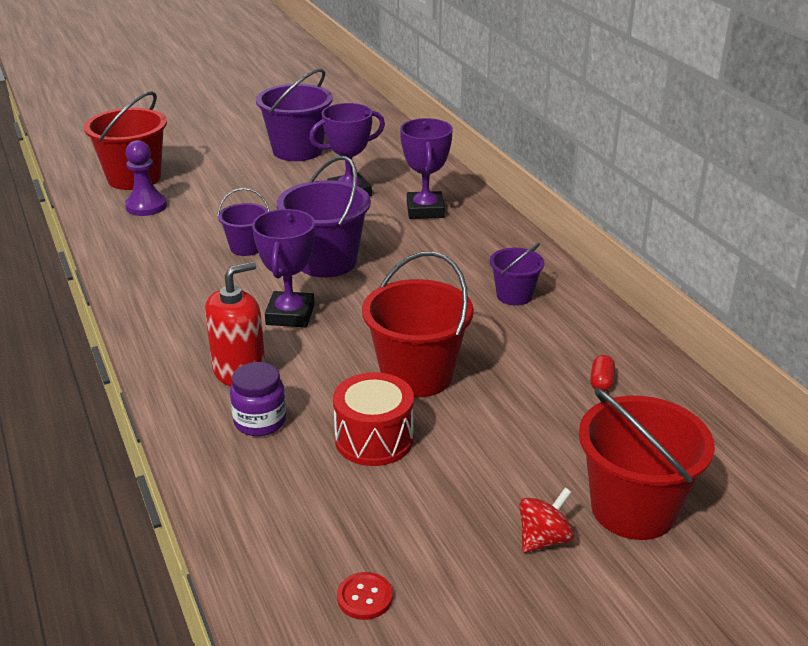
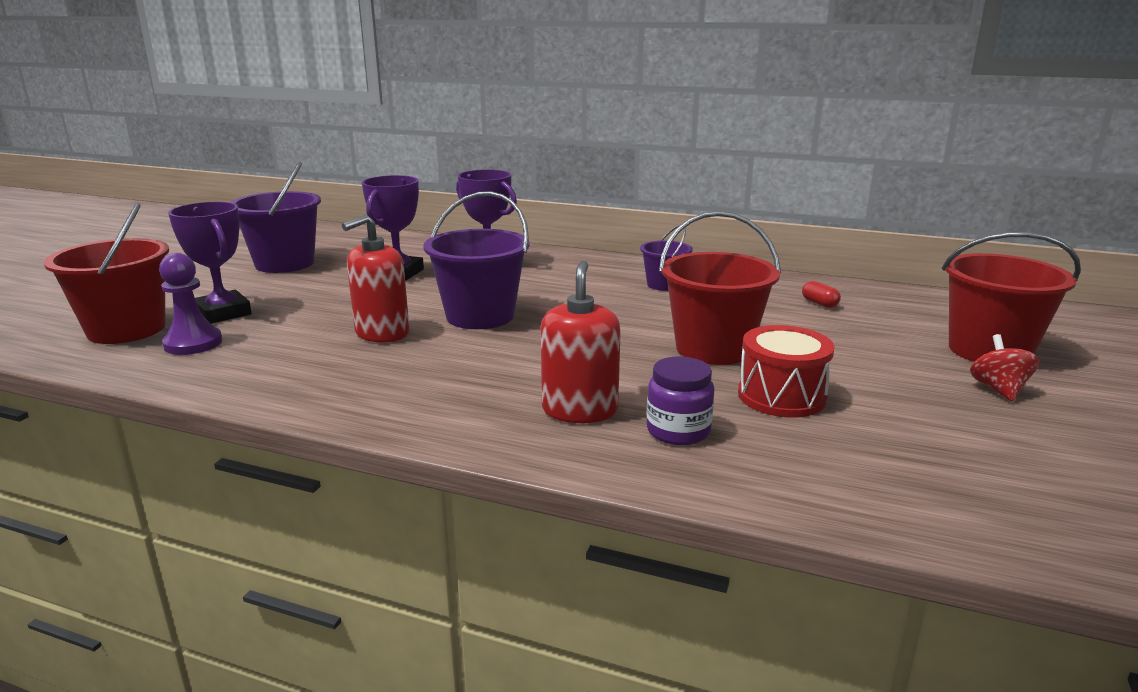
camera: 45 degrees left, 10 degrees down
(246, 247) = (382, 333): purple bucket -> red soap dispenser
(290, 315) = (530, 357): purple trophy -> purple trophy (223, 313)
(365, 597) = (1018, 486): red button -> none

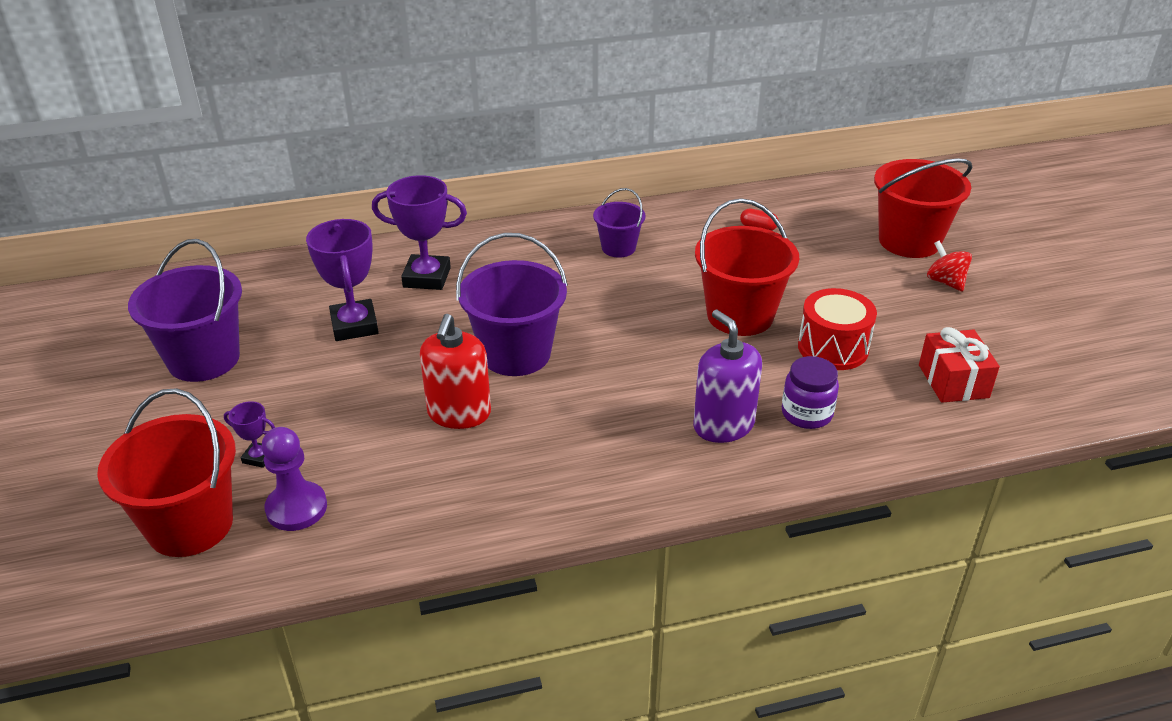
camera: 35 degrees left, 15 degrees up
(223, 313) = (258, 457): purple trophy -> purple trophy, size x0.49
(579, 410) = (723, 425): red soap dispenser -> purple soap dispenser
(900, 466) = (953, 381): none -> red gift

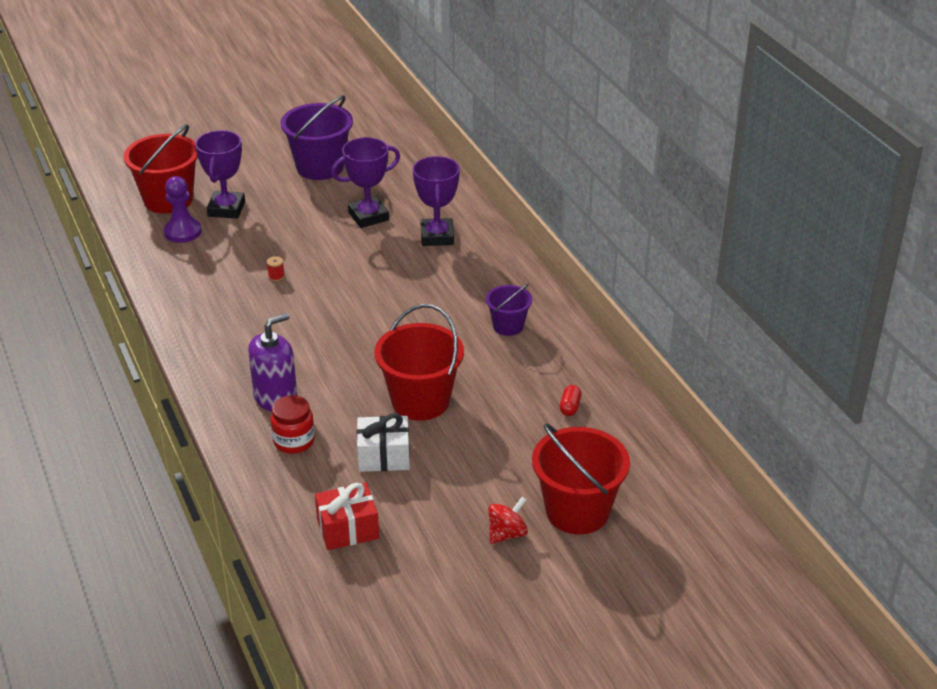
camera: 80 degrees right, 0 degrees up
(258, 457) = (226, 209): purple trophy -> purple trophy, size x2.05
(459, 413) = (276, 277): red soap dispenser -> red spool
(516, 354) = (347, 291): purple bucket -> none
(806, 414) = (294, 441): purple jar -> red jar
(833, 348) = (384, 456): red drum -> white gift

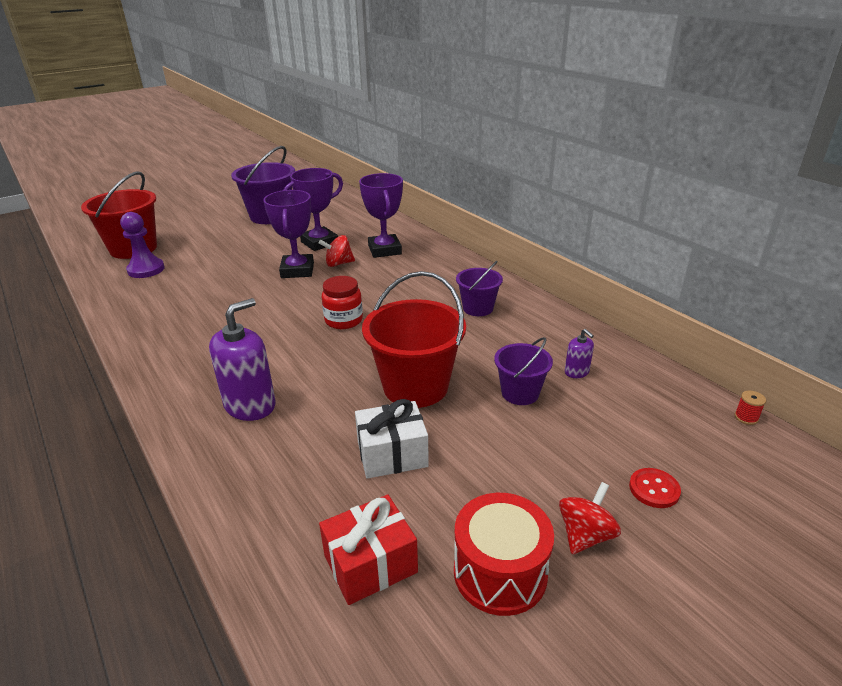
camera: 10 degrees left, 5 degrees down
(226, 209) = (188, 250): purple trophy -> purple trophy (297, 270)
(276, 277) = (240, 294): red spool -> red spool (746, 417)
(294, 441) = (278, 452): red jar -> red jar (343, 320)
(383, 250) = (338, 264): none -> red spinning top
(435, 547) = (500, 572): none -> red drum
(509, 419) = (520, 393): none -> purple bucket
(570, 407) = (576, 372): red capsule -> purple soap dispenser
(577, 511) = (654, 489): red bucket -> red button

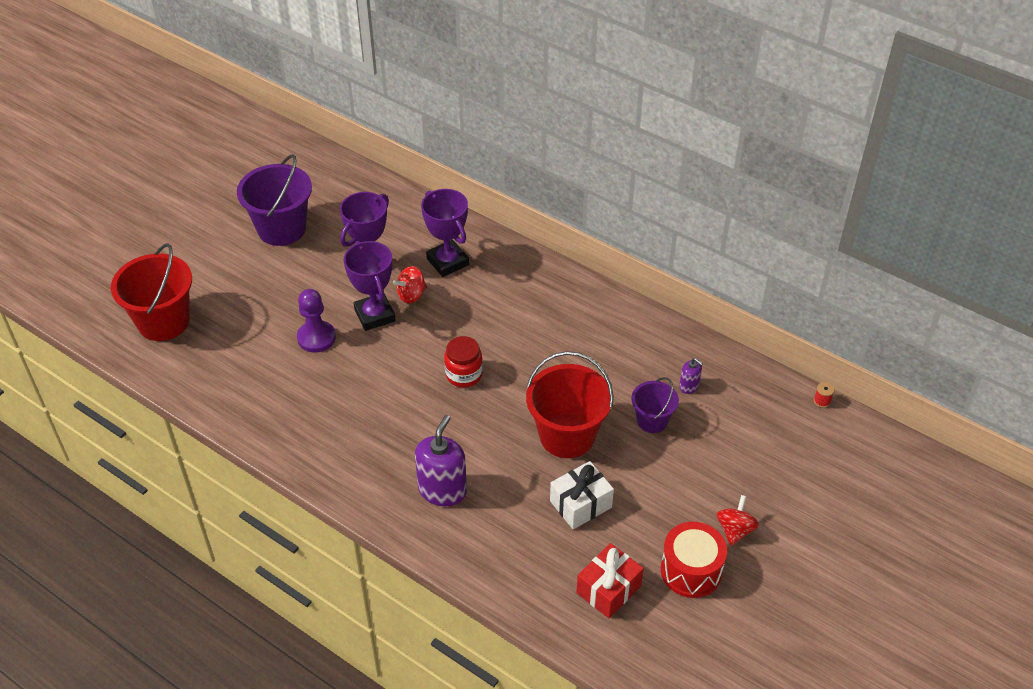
camera: 20 degrees left, 15 degrees up
(146, 270) = (208, 351): purple pawn -> purple pawn (316, 338)
(478, 308) = (579, 329): purple bucket -> none
(654, 489) = (770, 482): red button -> none

